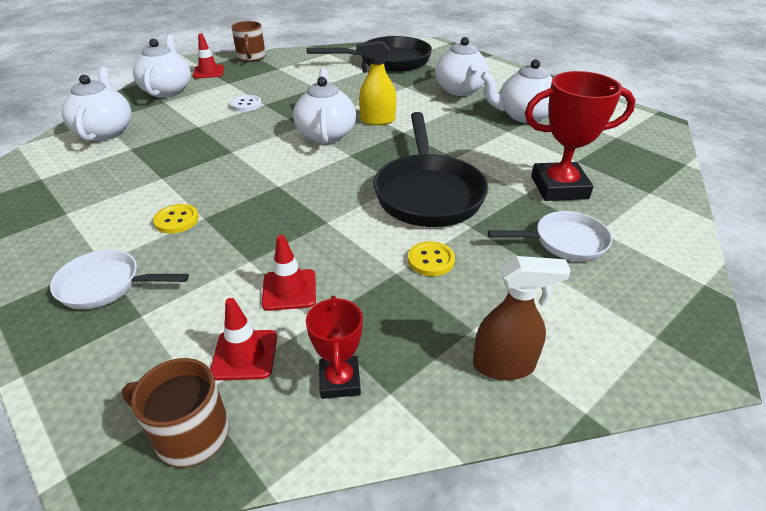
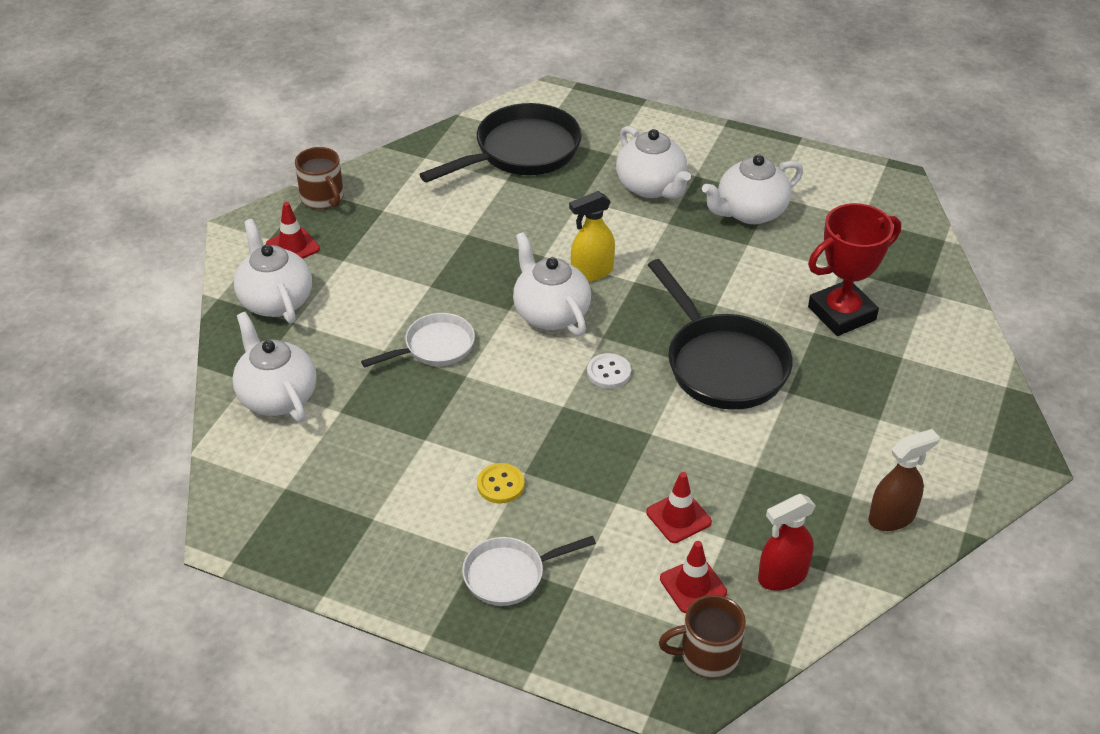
camera: 25 degrees left, 5 degrees up
(246, 105) = (408, 294): white button -> white button (608, 372)
(340, 380) = (782, 576): red trophy -> red spray bottle
(431, 260) = (777, 442): yellow button -> none
(564, 242) = (878, 381): white pan -> white pan (434, 347)

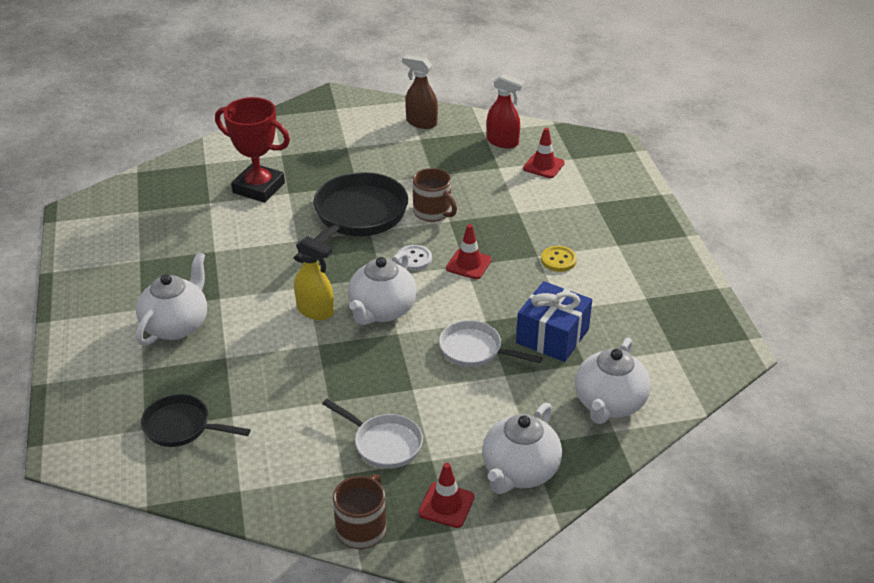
camera: 125 degrees left, 5 degrees down
(397, 410) = (552, 336): none -> blue gift
(510, 575) = (615, 227): white pan -> white pan (384, 443)
(521, 152) = (182, 427): black pan -> black pan, size x0.57
(678, 517) = (503, 187): red traffic cone -> red traffic cone (468, 264)
(707, 655) = (580, 147): brown mug -> brown mug (433, 212)
(750, 212) = (172, 263): white teapot -> none

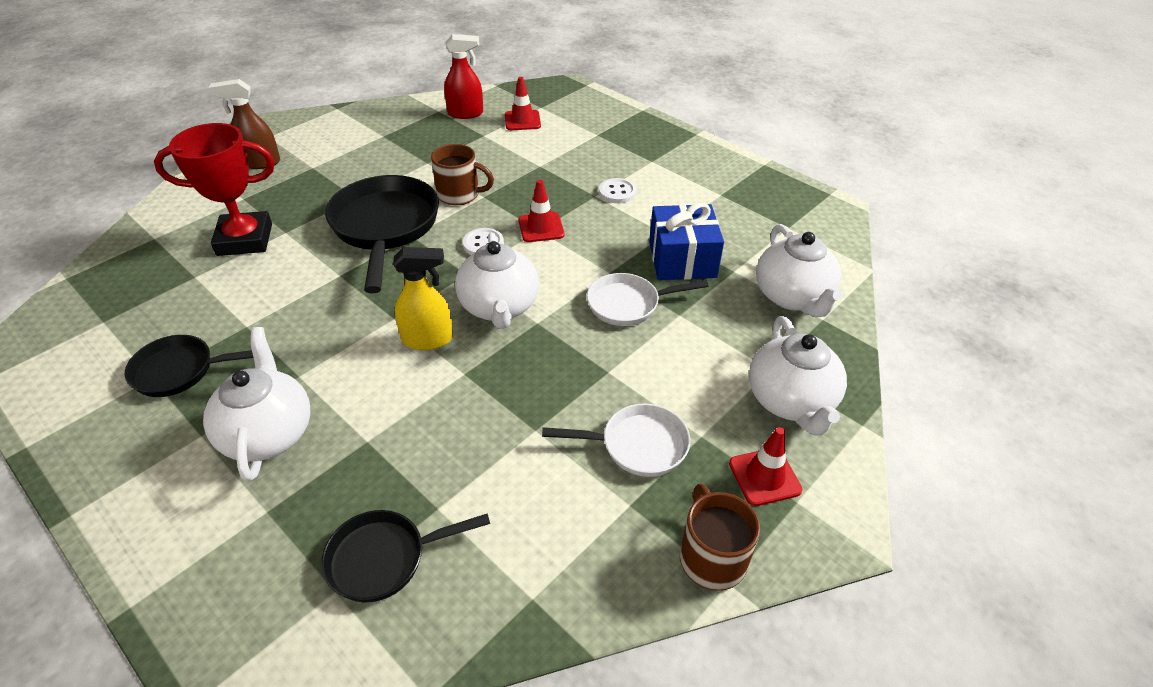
camera: 35 degrees left, 5 degrees up
(157, 263) = (180, 371): none -> black pan
(421, 123) = (371, 122): brown spray bottle -> brown spray bottle (260, 163)
(558, 260) = (617, 192): yellow button -> white button

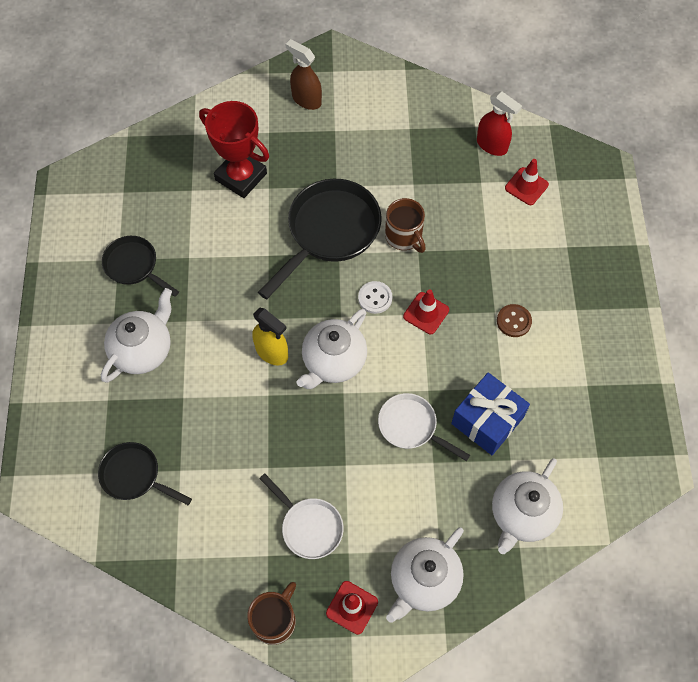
camera: 45 degrees right, 20 degrees up
(617, 192) = (514, 321): white button -> brown button

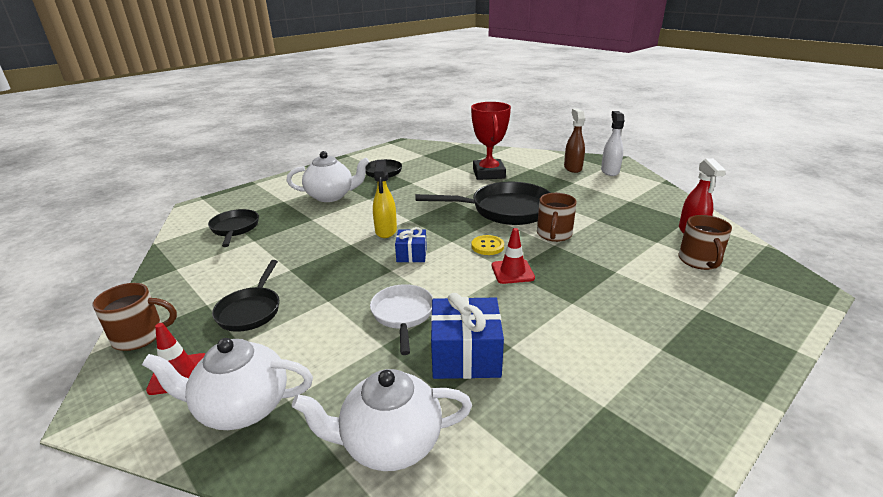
camera: 50 degrees right, 35 degrees down
(309, 526) = (251, 310): white pan -> black pan
(333, 361) = (411, 254): white teapot -> blue gift
(345, 80) = (610, 171): none -> white spray bottle
(375, 298) = (487, 246): white button -> yellow button
(514, 321) = (582, 317): brown button -> none
(526, 186) = (699, 261): red traffic cone -> brown mug

